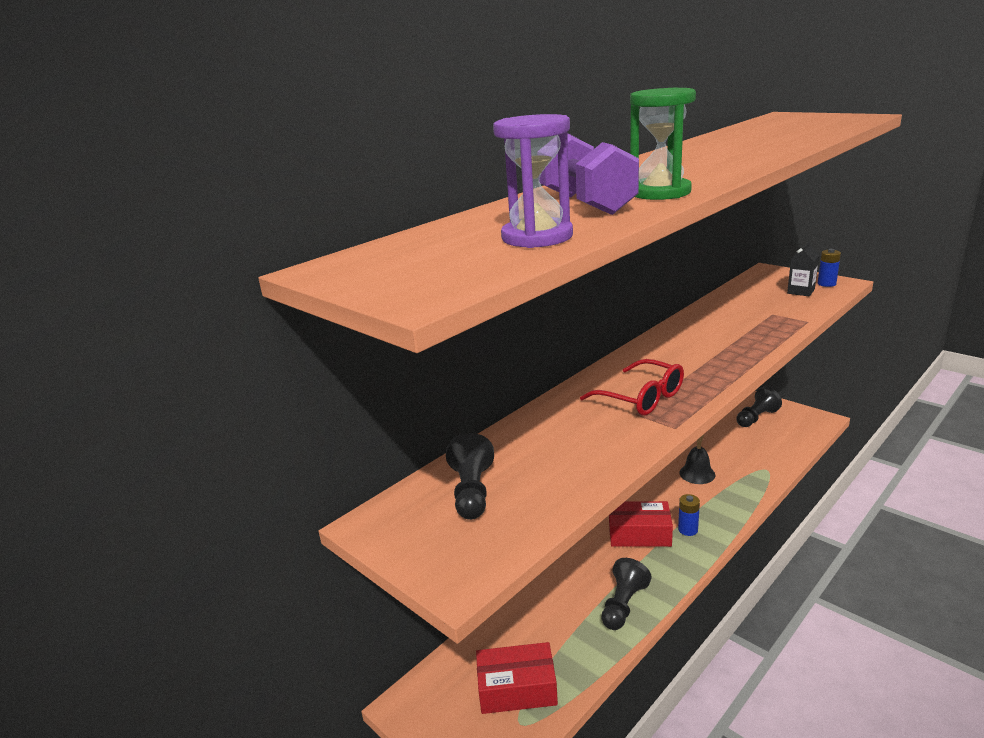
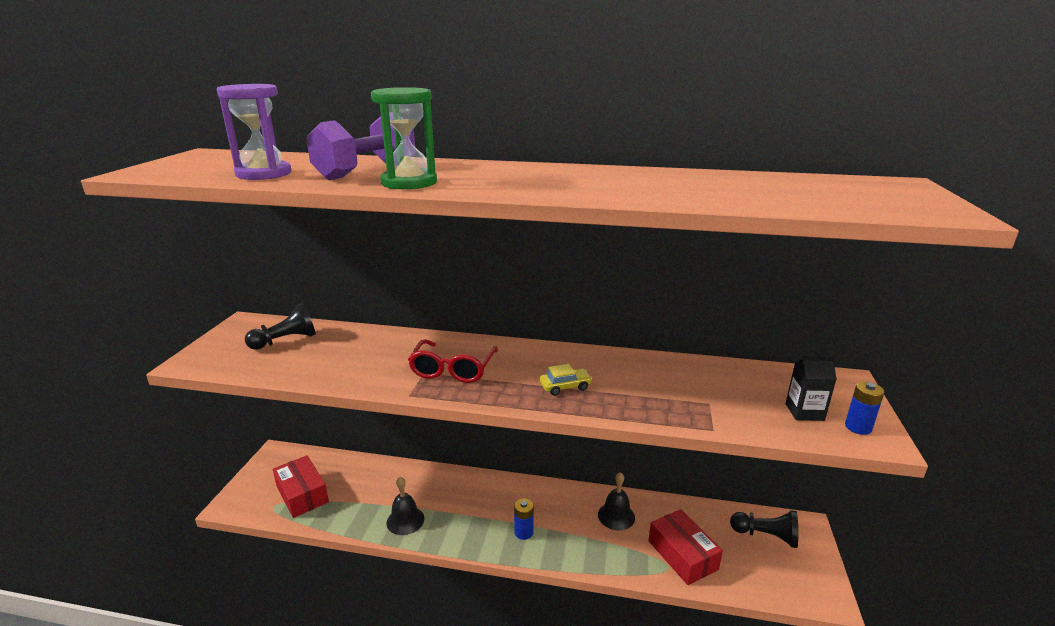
camera: 55 degrees right, 0 degrees up
(623, 605) = (405, 520): black pawn -> black bell
(639, 533) = (498, 503): red box -> red box (682, 555)
(712, 356) = (565, 387): none -> yellow car

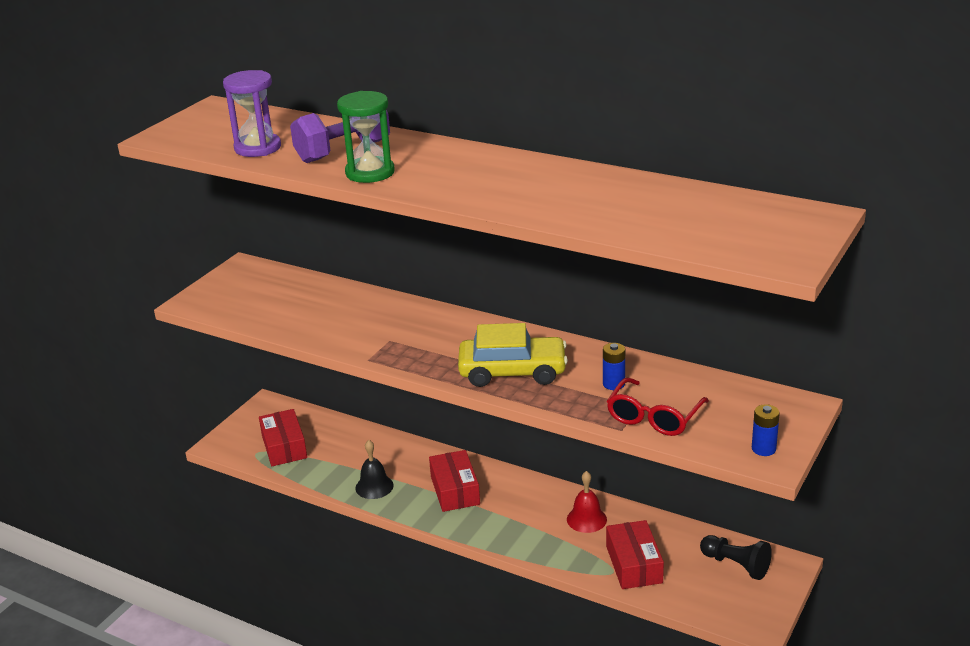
camera: 20 degrees right, 5 degrees up
(285, 341) = (276, 291): black pawn -> none
(453, 369) = (417, 341): red glasses -> red glasses (654, 417)
(485, 509) = (455, 490): none -> red box
(524, 532) = (484, 517): blue battery -> blue battery (613, 384)
(565, 387) = (512, 372): yellow car -> yellow car, size x2.20
(616, 516) = (586, 519): black bell -> red bell
(804, 412) = (725, 428): black carton -> none

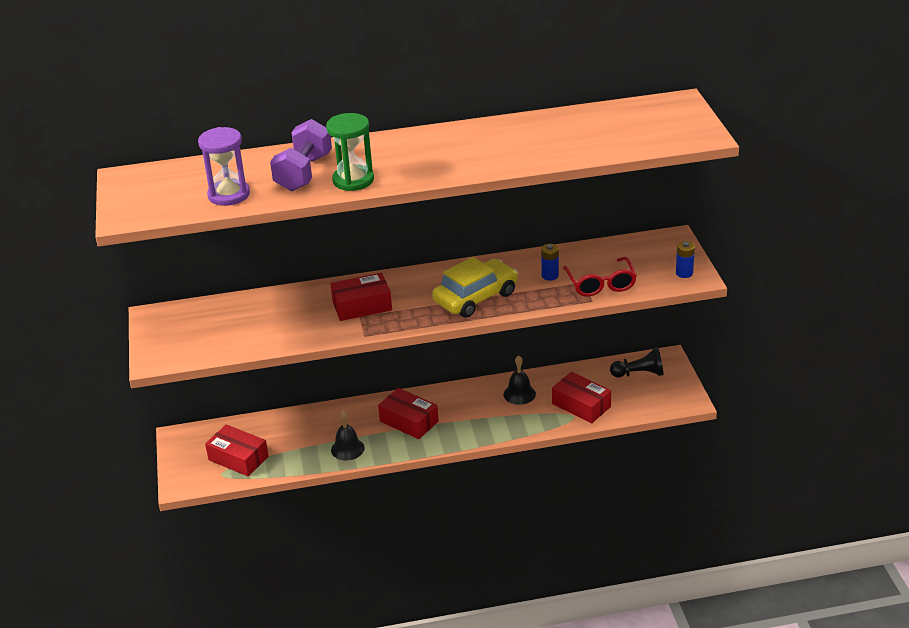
camera: 40 degrees left, 5 degrees up
(404, 332) = (362, 306): none -> red box
(586, 519) = (519, 394): red bell -> black bell

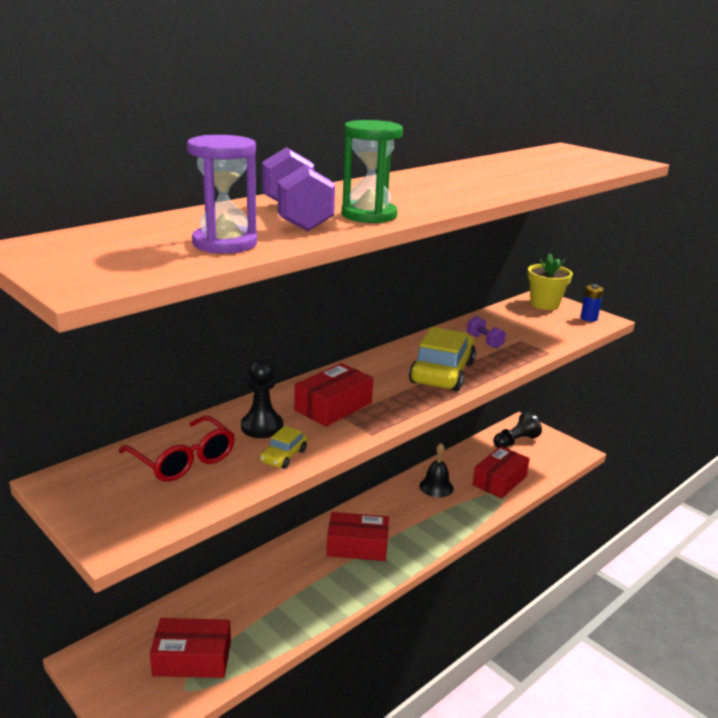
camera: 35 degrees left, 10 degrees down
(291, 335) = (283, 456): none -> yellow car
(299, 309) = (262, 427): none -> black pawn
(347, 449) = (318, 598): black bell -> none
(550, 275) = (484, 341): blue battery -> purple dumbbell
(581, 405) = (499, 481): red box -> red box turned 60 degrees counterclockwise
(601, 284) = (537, 339): red glasses -> red glasses (183, 460)
(664, 247) = (544, 304): none -> yellow flower pot

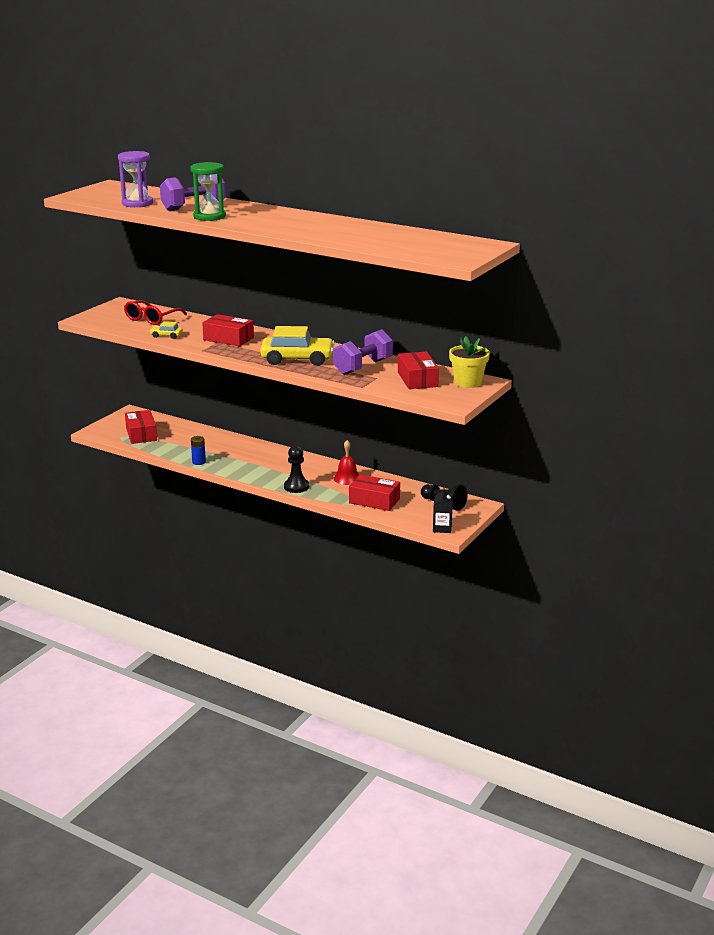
camera: 75 degrees right, 0 degrees up
(262, 427) = (194, 328): black pawn -> black pawn (296, 487)
(357, 546) = (258, 460): red box -> red box (417, 379)
(436, 487) = (347, 478): black bell -> red bell
(484, 341) = (363, 367): purple dumbbell -> purple dumbbell, size x1.92
(569, 454) = (442, 528): none -> black carton
(589, 318) = (451, 398): blue battery -> blue battery (199, 462)

